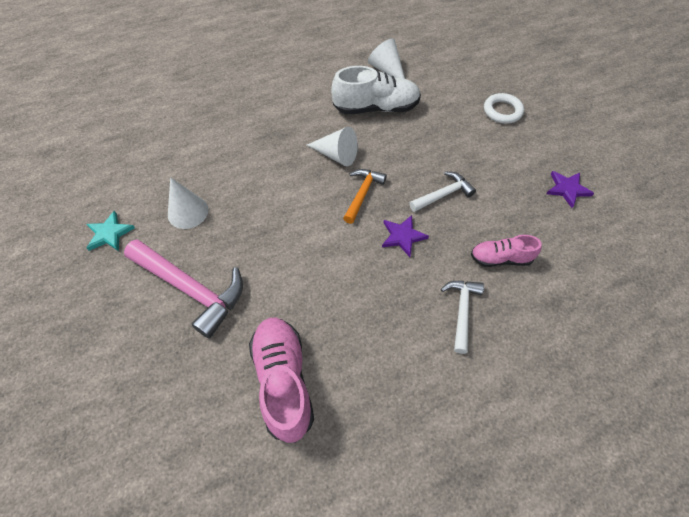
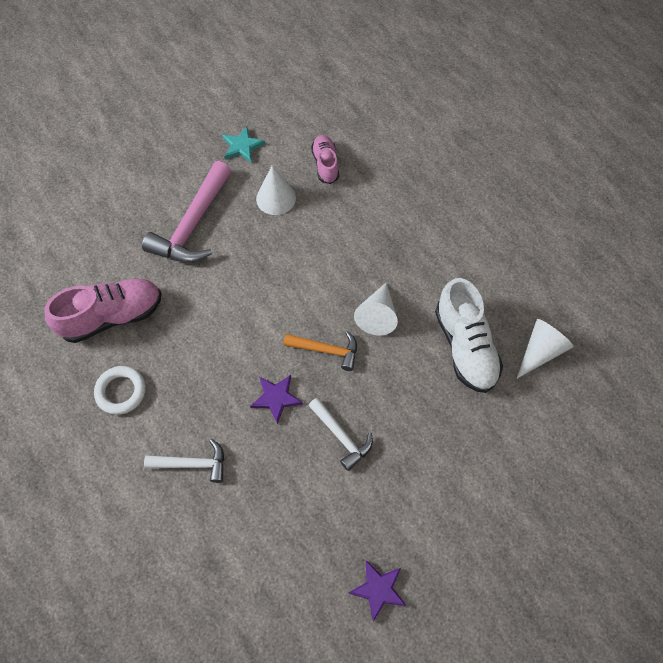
camera: 80 degrees right, 5 degrees up
(500, 258) = (261, 503): pink shoe -> pink shoe (325, 164)
(502, 111) = (502, 506): white ring -> white ring (121, 391)

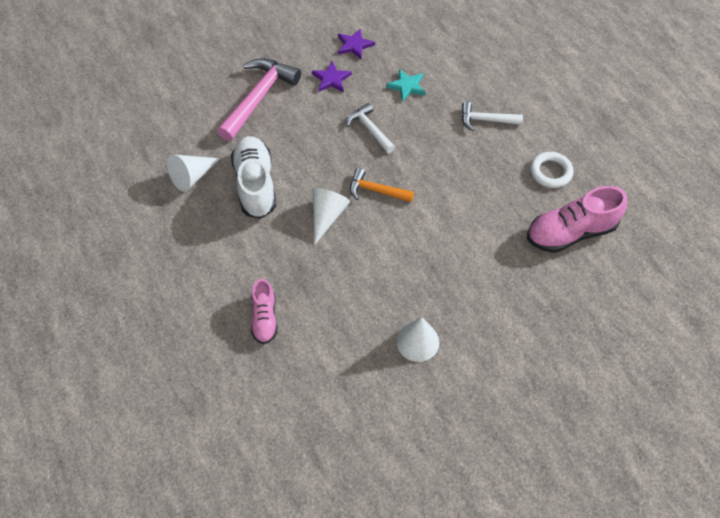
camera: 175 degrees left, 5 degrees down
(193, 225) = (505, 317): pink hammer -> pink hammer (259, 98)
(242, 146) = (456, 413): turquoise star -> turquoise star (407, 86)
(276, 398) = (421, 158): purple star -> purple star (331, 79)
(325, 164) = (360, 380): pink shoe -> pink shoe (264, 318)

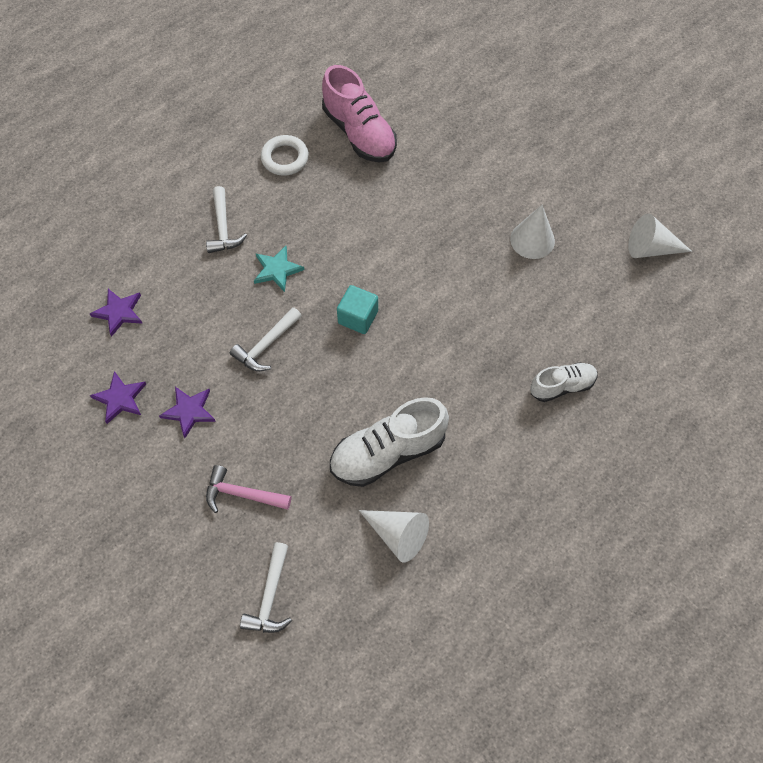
camera: 105 degrees left, 5 degrees up
(184, 101) = (270, 596): none -> white hammer
(259, 98) = (242, 494): pink hammer -> pink hammer, size x0.57
(264, 318) = (562, 386): pink shoe -> white shoe
(327, 216) = (409, 359): white cone -> white cone (651, 248)
(376, 190) = (358, 317): orange hammer -> turquoise cube
(407, 86) = (185, 320): turquoise star -> turquoise star (277, 270)
(424, 51) = (119, 312): none -> purple star

